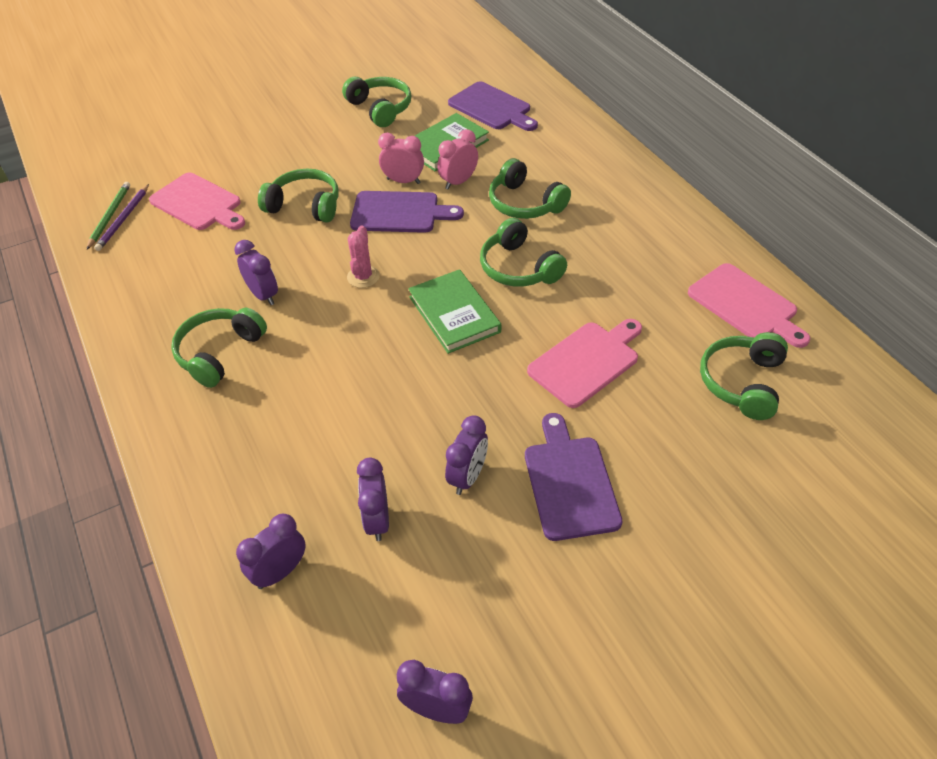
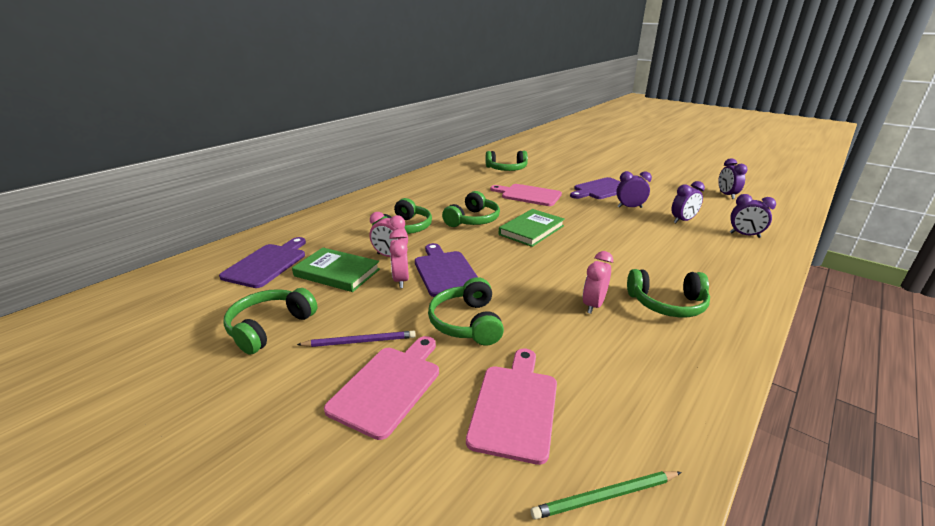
camera: 115 degrees left, 20 degrees down
(123, 219) = (598, 473): purple pencil -> purple pencil (360, 341)
(263, 295) = (593, 305): purple clock -> pink clock
(363, 277) = (530, 268): pink cactus -> none
(745, 305) = (456, 172): pink cutting board -> pink cutting board (388, 386)

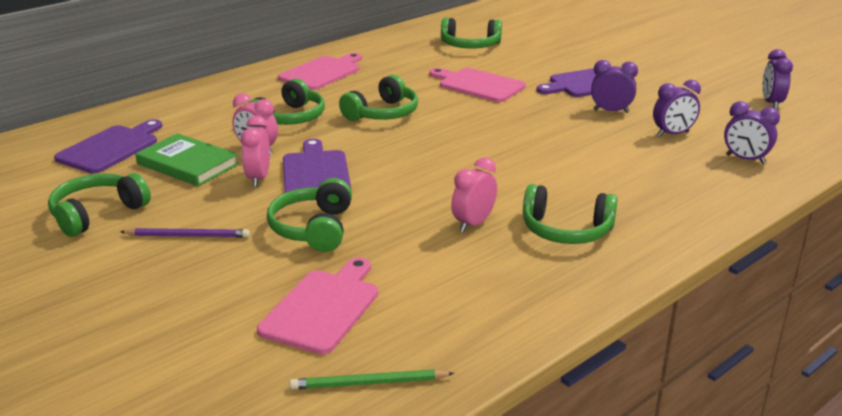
camera: 10 degrees right, 0 degrees up
(388, 386) = (202, 278): pink cutting board -> pink cutting board (322, 72)
(531, 230) = (453, 132): green book -> none

